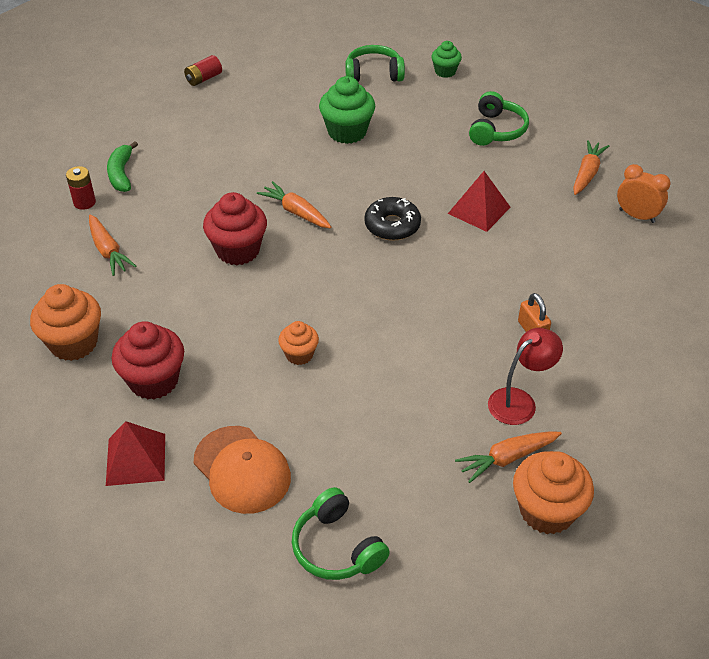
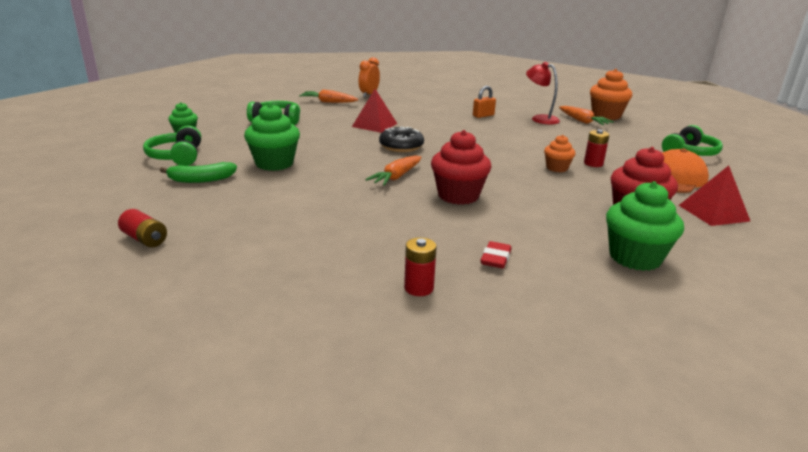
camera: 100 degrees left, 20 degrees down
(73, 343) = (635, 257): orange cupcake -> green cupcake
(108, 251) = (495, 258): orange carrot -> red eraser
(121, 174) = (355, 270): green banana -> green banana (201, 180)
(309, 399) = (593, 163): none -> red battery

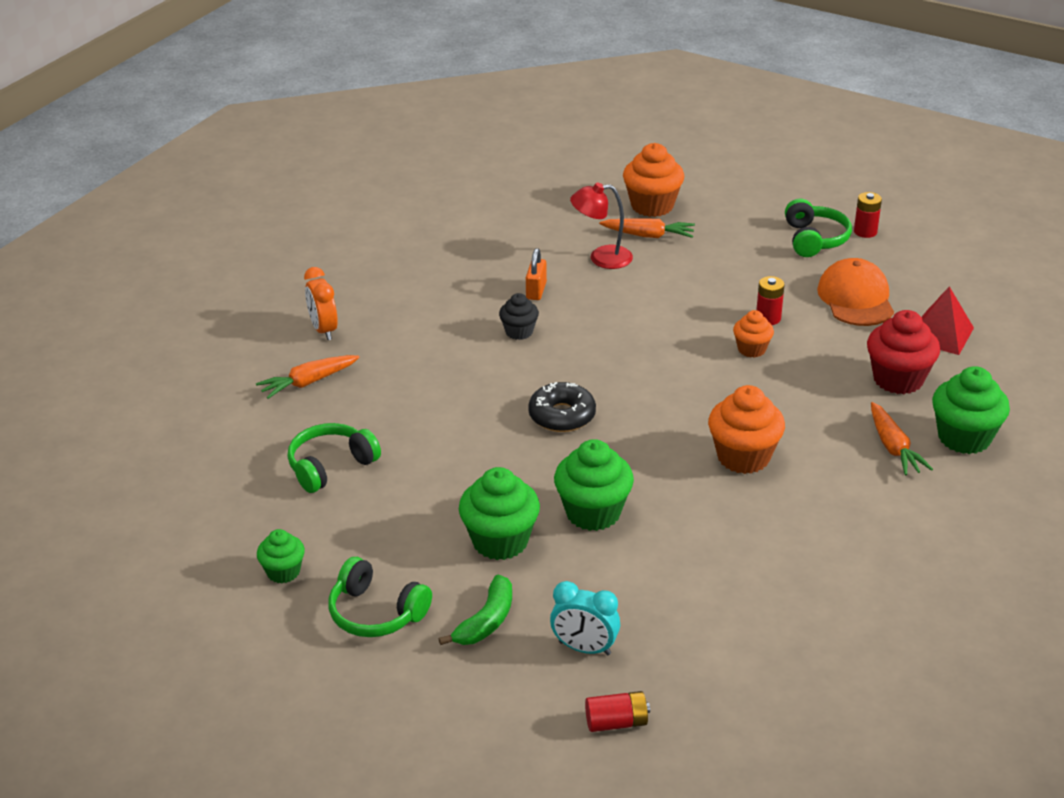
camera: 45 degrees left, 10 degrees up
(208, 209) = (584, 648): none -> turquoise clock
(334, 175) = (593, 512): none -> green cupcake
(374, 125) = (459, 394): red pyramid -> none
(396, 177) = (649, 470): orange carrot -> orange carrot (893, 447)
(418, 288) = (893, 588): red battery -> red battery (865, 232)
(445, 121) = (519, 332): none -> black cupcake
(458, 196) = (743, 457): red cupcake -> orange cupcake
(495, 258) = (889, 514): red eraser -> none

